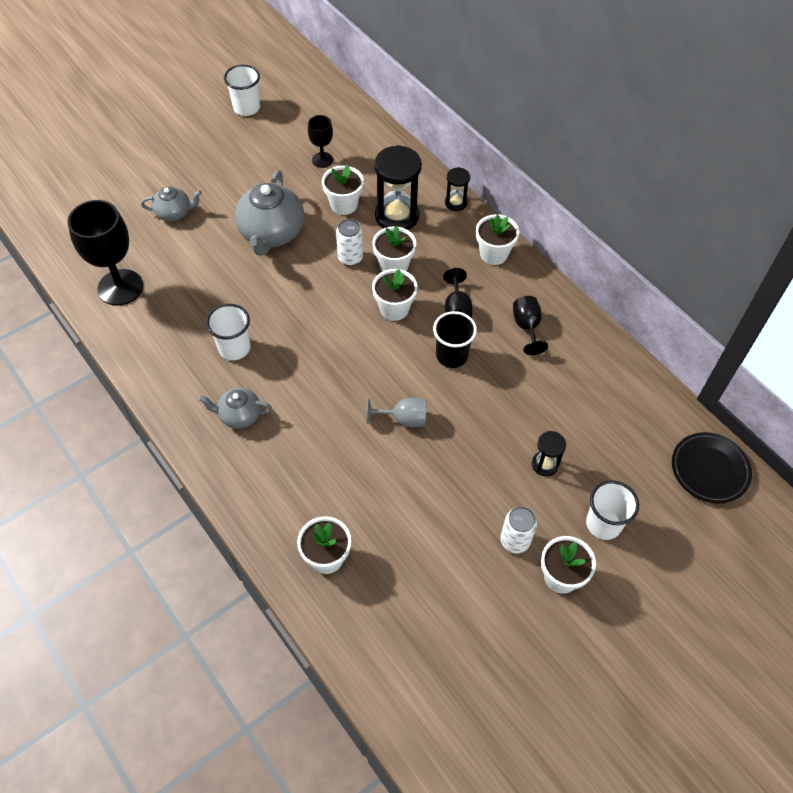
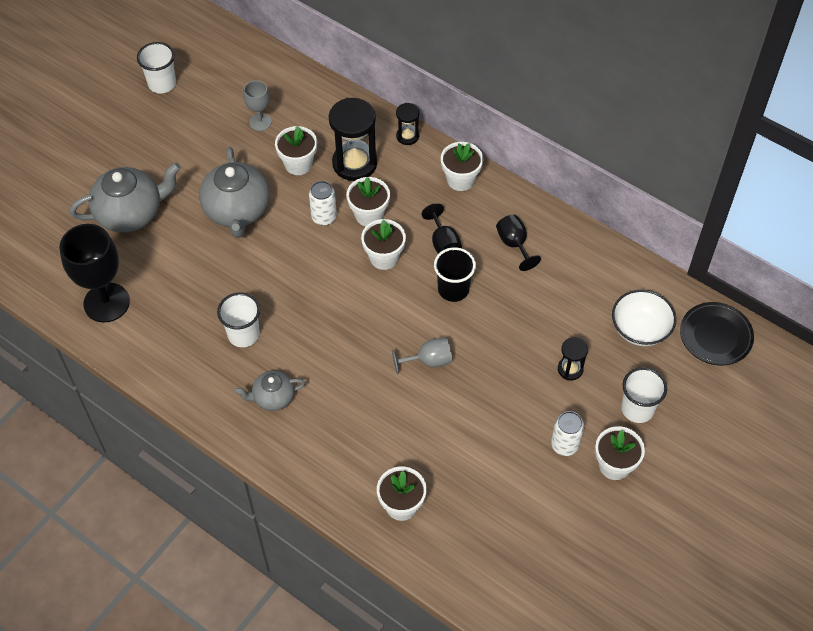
camera: 15 degrees left, 0 degrees up
(174, 213) = (131, 213): grey teapot -> grey teapot, size x1.80
(322, 160) = (260, 122): black goblet -> grey goblet
(630, 442) = (640, 329): none -> white bowl

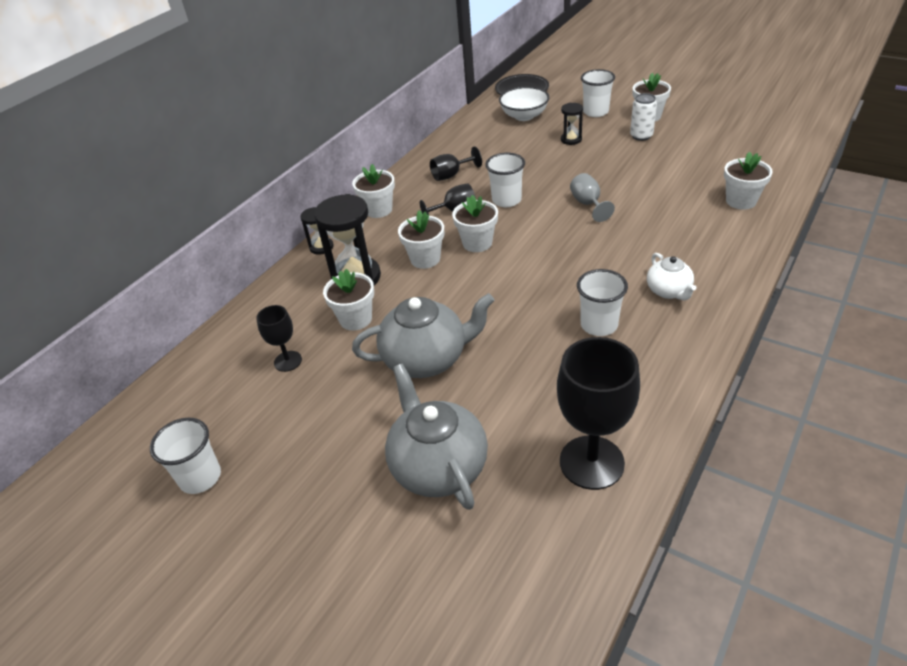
camera: 90 degrees left, 15 degrees down
(260, 122) = (288, 361): grey goblet -> black goblet
(273, 398) = (669, 291): grey teapot -> white teapot
(324, 217) = (430, 289): white can -> none
(453, 289) = (506, 200): black cup -> white cup

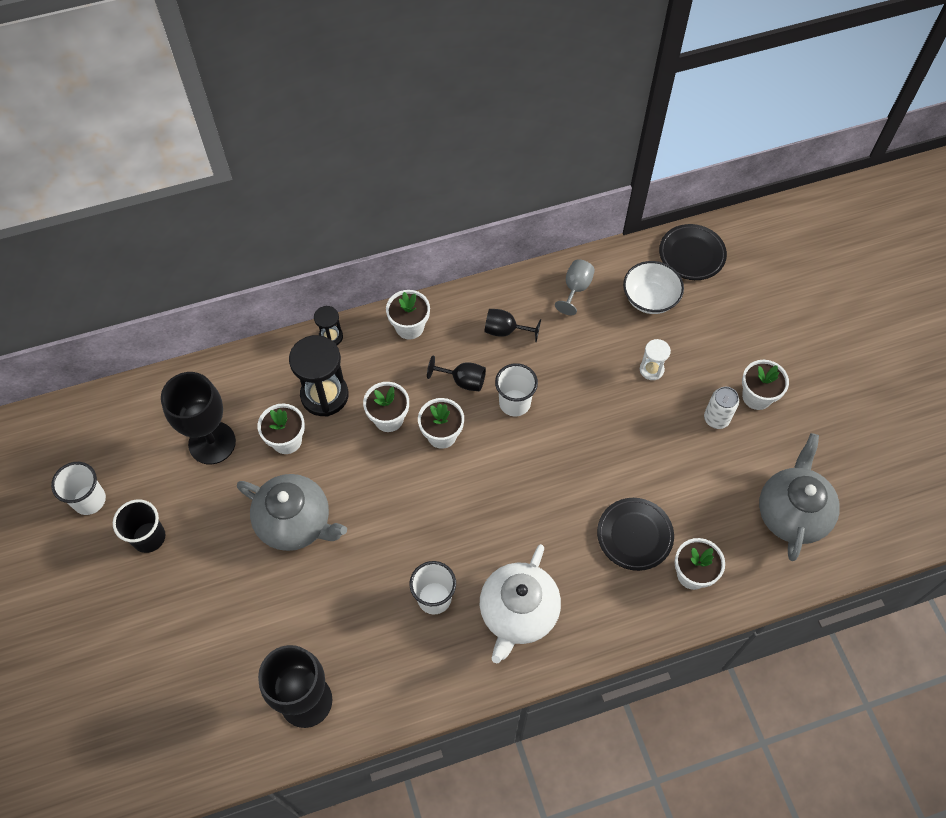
camera: 35 degrees right, 20 degrees up
(288, 361) = (212, 443): black goblet -> black goblet, size x1.90
(296, 461) = (149, 537): none -> black cup
(438, 466) = (220, 618): grey teapot -> grey teapot (792, 513)
(571, 140) = (651, 369): black hourglass -> white hourglass
(588, 204) = (570, 466): grey goblet -> grey goblet (575, 289)
(596, 112) = (718, 348): white cup -> none
(669, 291) = (518, 613): white teapot -> white teapot, size x1.80
(679, 207) = (634, 535): none -> black plate

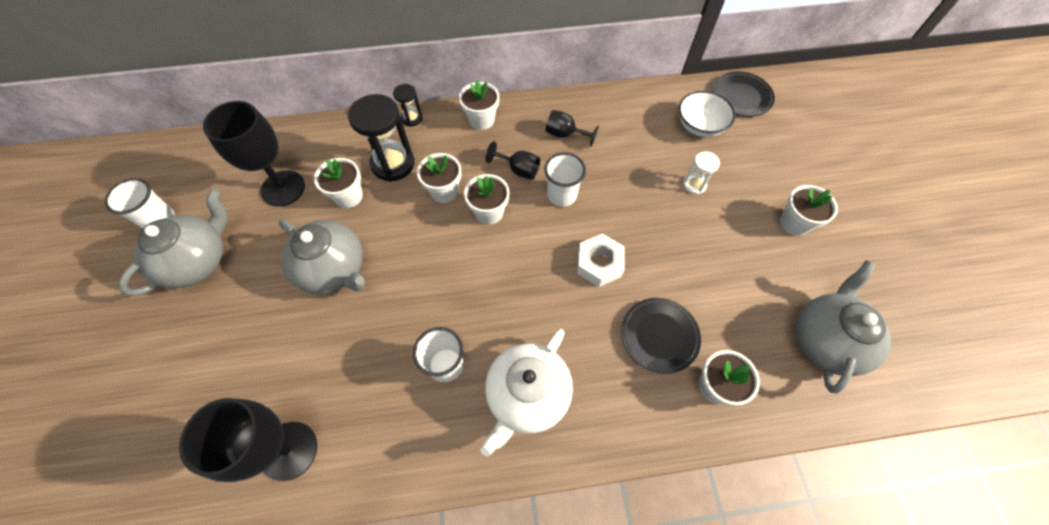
camera: 10 degrees right, 0 degrees up
(149, 537) = (198, 261): black cup -> grey teapot
(565, 472) = (599, 264): none -> white nut
(575, 289) = (633, 110): grey goblet -> none
(716, 418) = (753, 237): white can -> none

